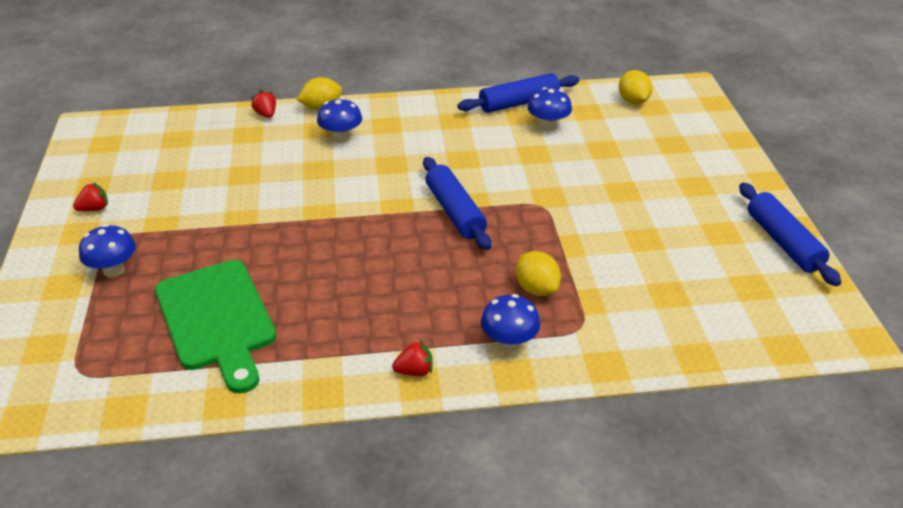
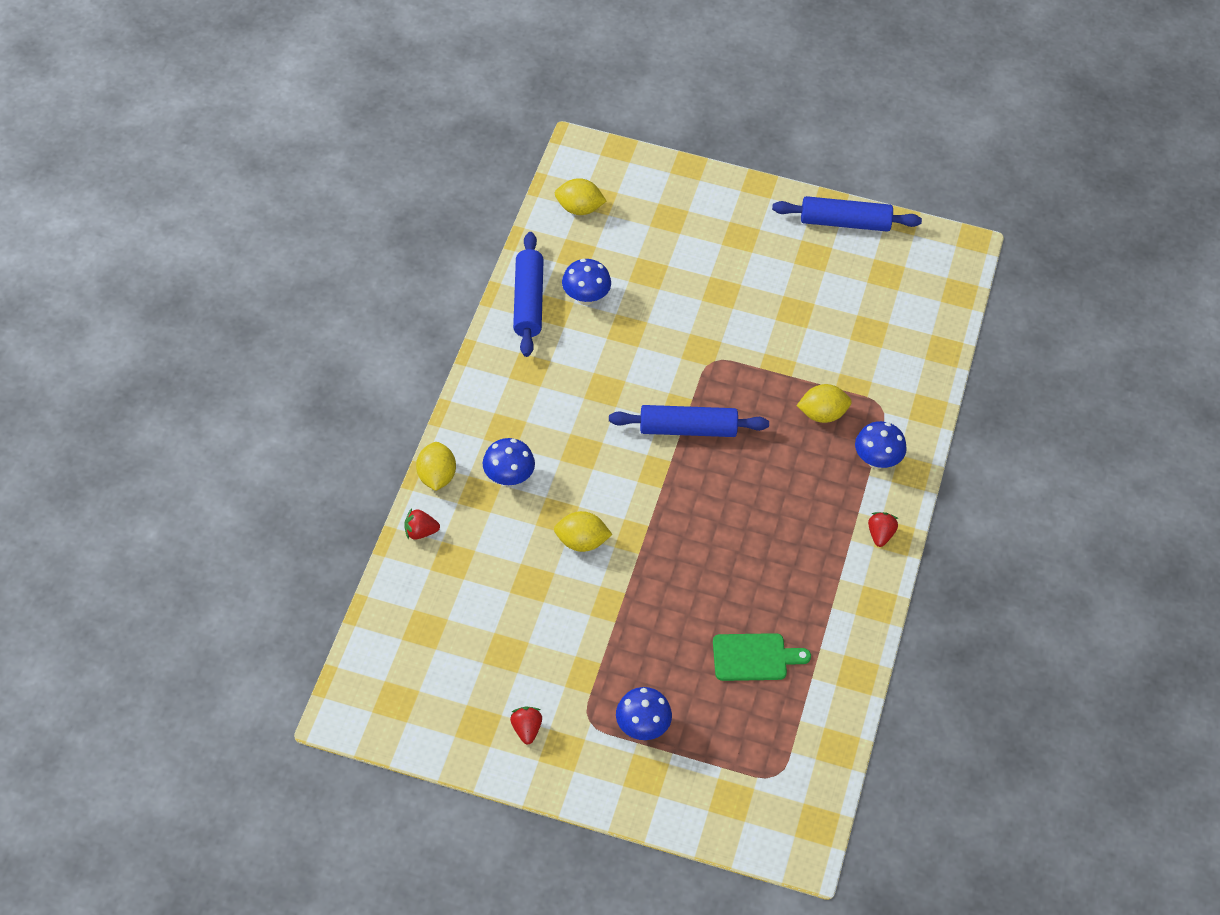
camera: 70 degrees left, 15 degrees up
(217, 319) = (754, 657): green cutting board -> green cutting board, size x0.57
(298, 187) = (581, 542): none -> yellow lemon

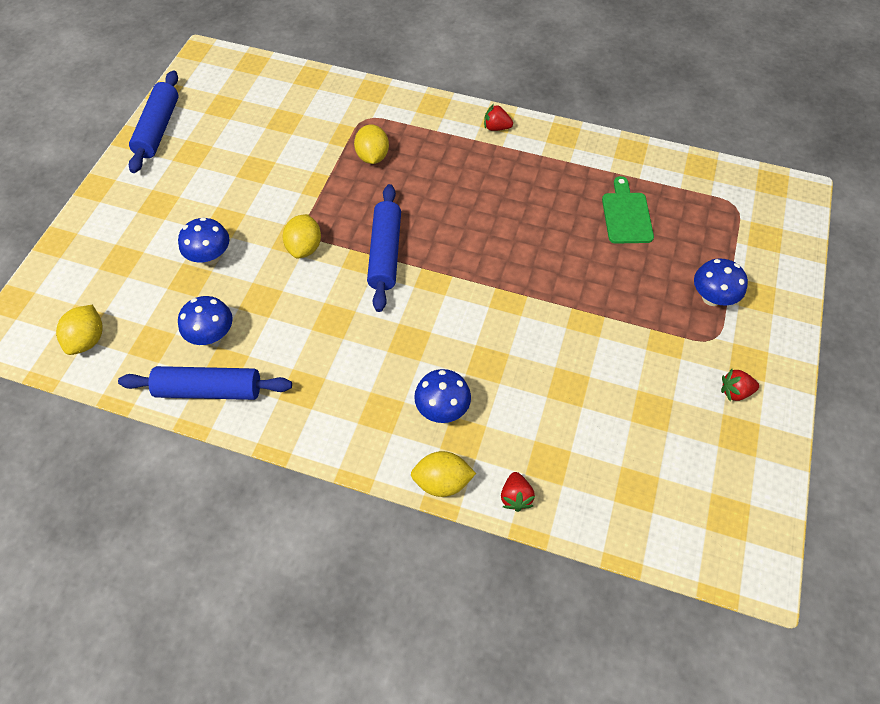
camera: 85 degrees left, 5 degrees up
(581, 542) = (518, 342): yellow lemon -> yellow lemon (305, 247)
(877, 460) = (422, 125): blue mushroom -> blue mushroom (210, 257)

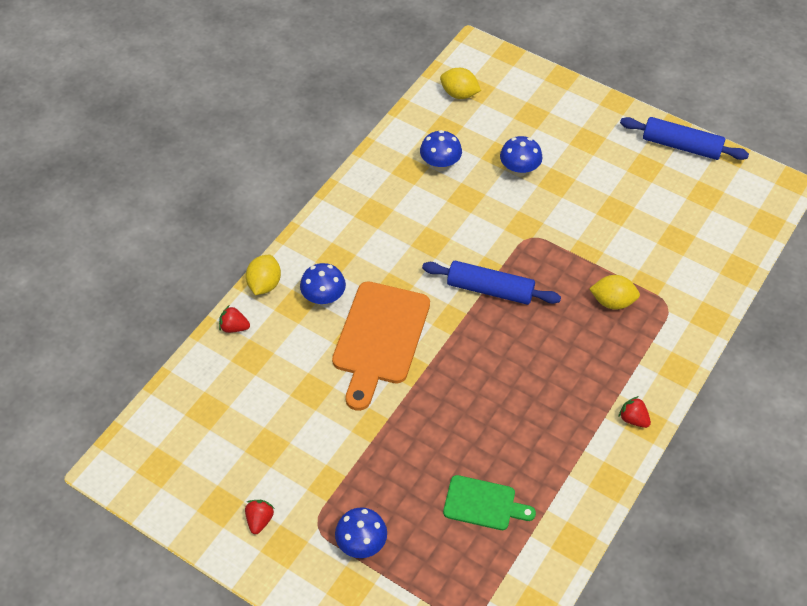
camera: 105 degrees right, 5 degrees down
(209, 389) = (392, 158): blue rolling pin -> none
(305, 247) = (512, 233): yellow lemon -> none
(479, 338) = (380, 338): none -> orange cutting board
(496, 128) = (633, 419): red strawberry -> red strawberry turned 75 degrees counterclockwise

